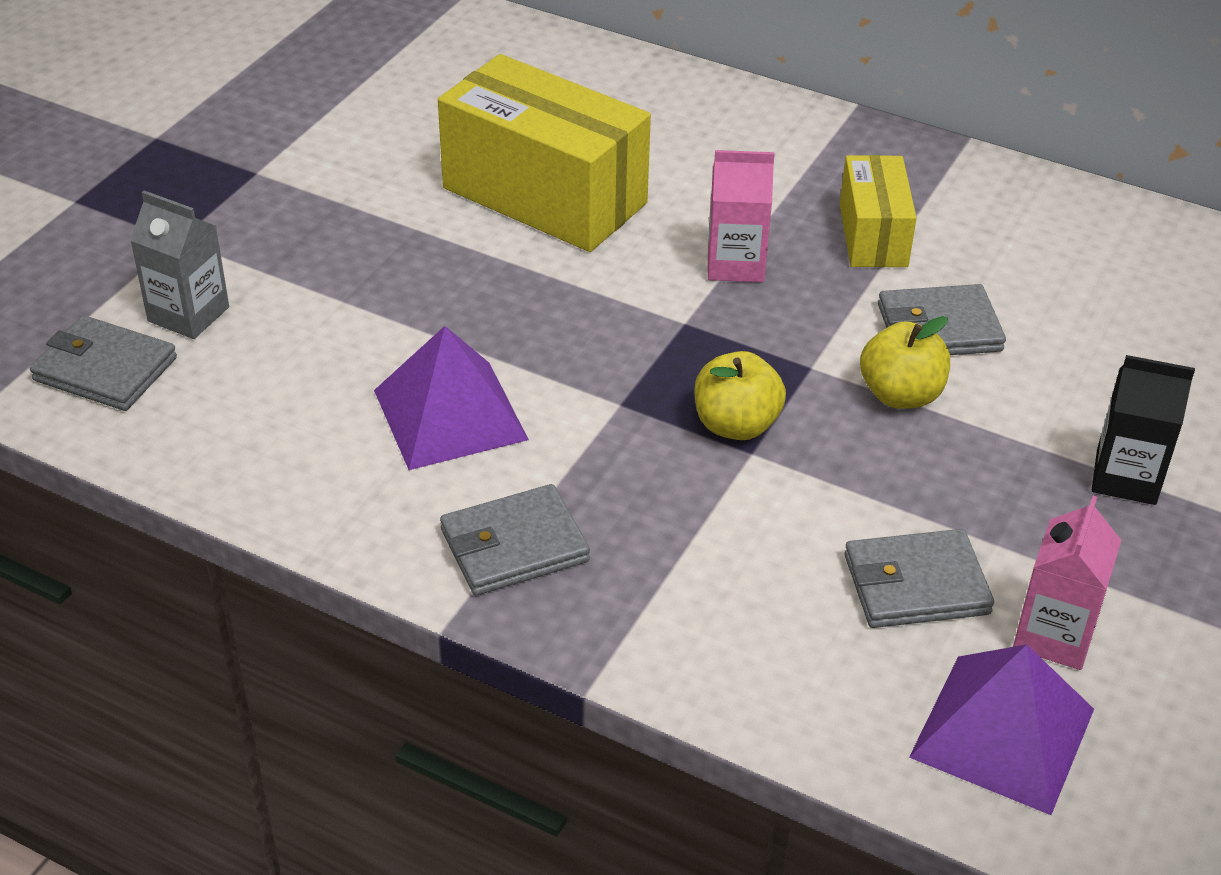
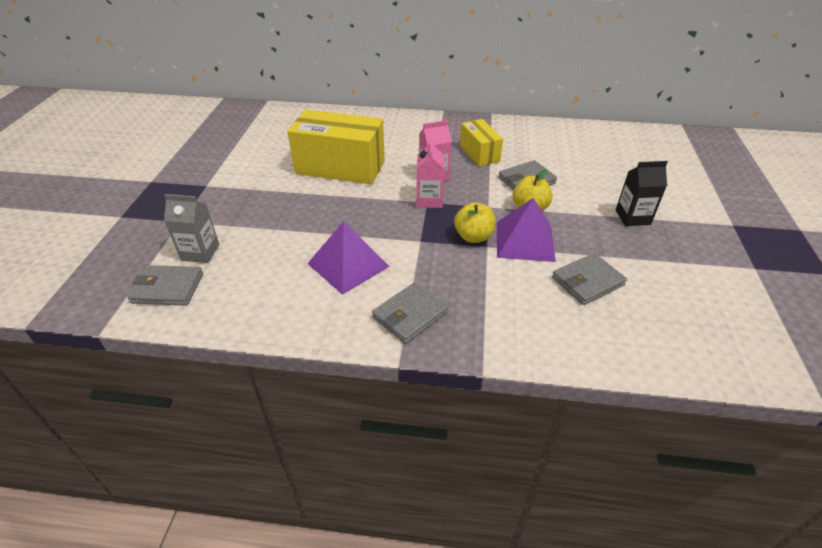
camera: 20 degrees left, 0 degrees up
(1003, 733) = (665, 333): purple pyramid -> purple pyramid (525, 241)
(1054, 635) = (654, 286): pink carton -> pink carton (429, 200)

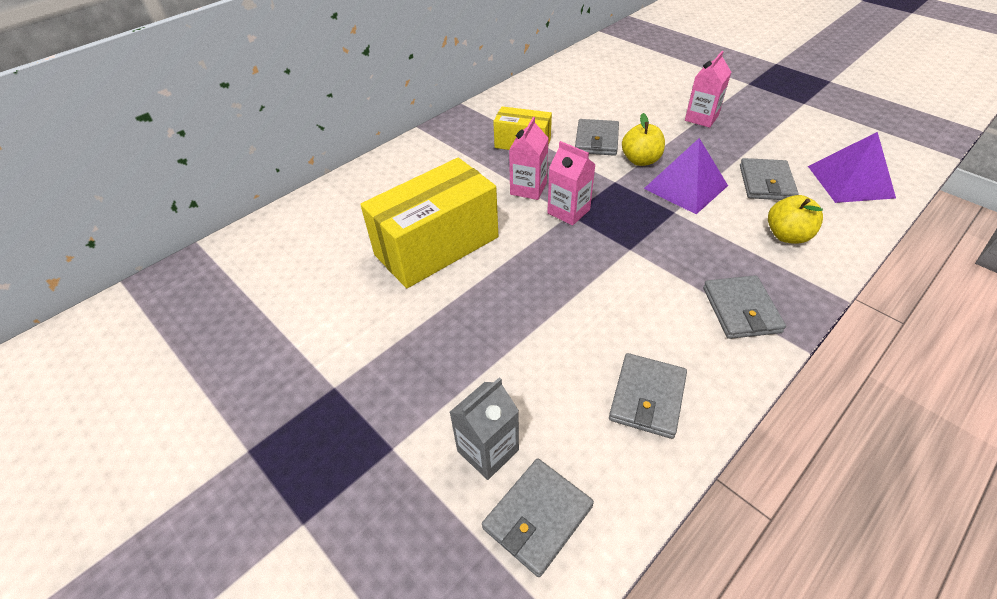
camera: 50 degrees left, 5 degrees up
(286, 298) = (647, 397): none -> grey wallet
(348, 264) = (627, 319): purple pyramid -> purple pyramid (850, 181)
(473, 237) = (654, 212): yellow apple -> yellow apple (787, 235)
(632, 217) = (701, 118): black carton -> pink carton

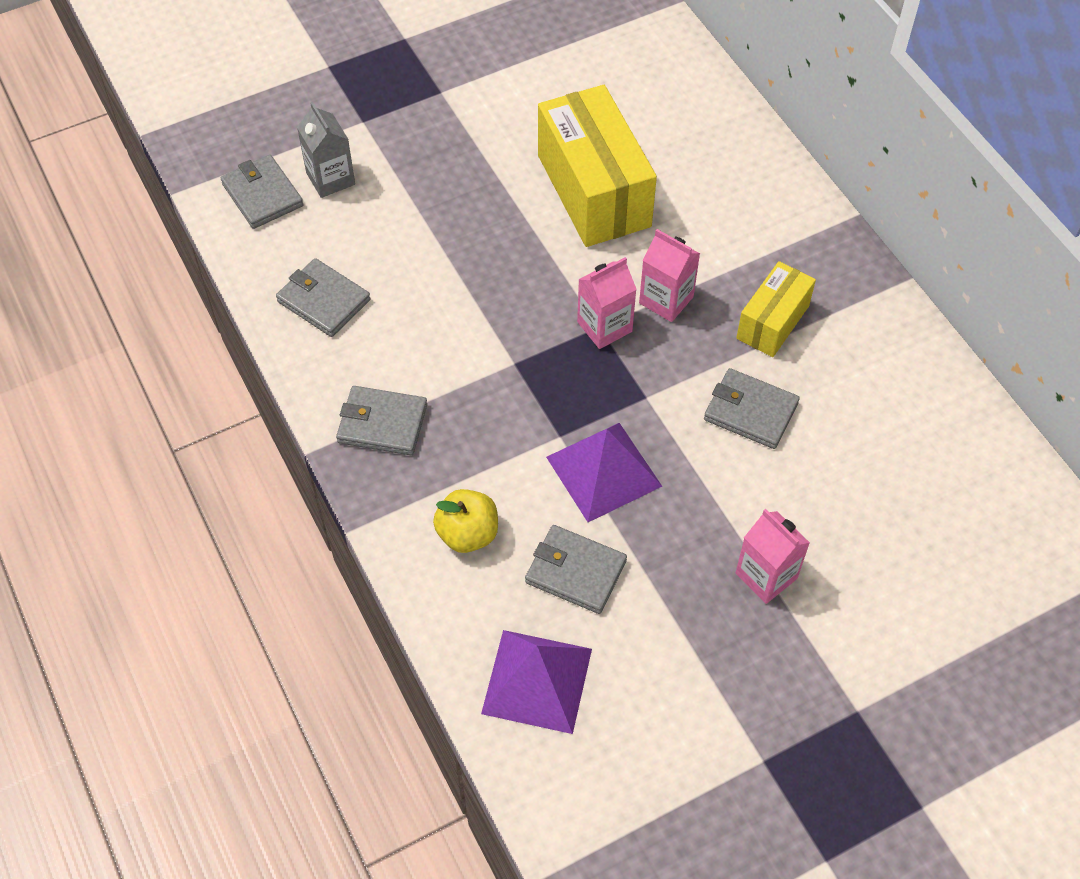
camera: 105 degrees right, 10 degrees up
(640, 160) = (682, 445): yellow apple -> none

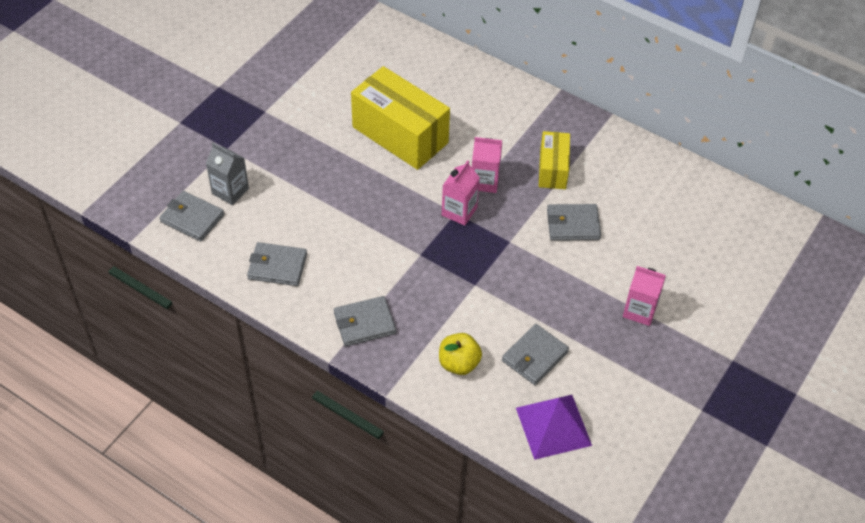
camera: 30 degrees left, 5 degrees down
(575, 572) = (535, 356): grey wallet -> grey wallet turned 45 degrees counterclockwise
(603, 471) = (513, 293): purple pyramid -> none

